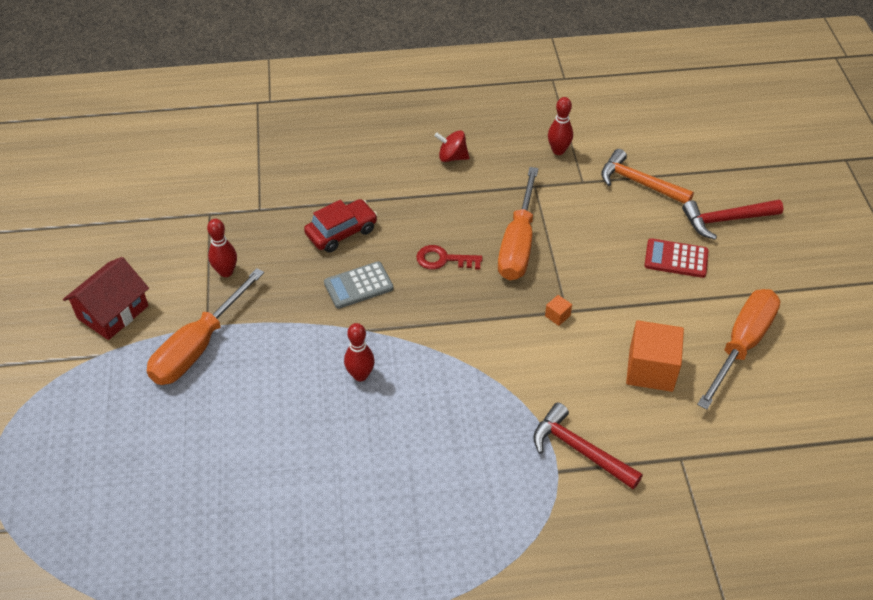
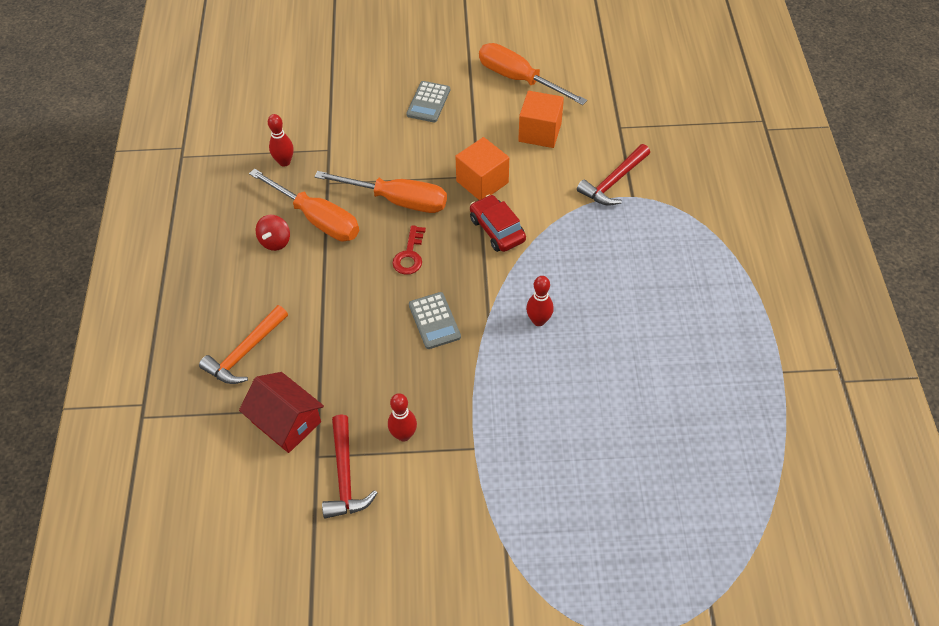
camera: 85 degrees left, 5 degrees up
(113, 312) = (448, 540): red house -> red house (286, 422)
(198, 347) = (499, 454): orange screwdriver -> orange screwdriver (317, 219)
(341, 232) = (363, 334): red car -> red car (497, 229)
(557, 316) = (482, 182): orange cube -> orange cube, size x2.43
(639, 183) = (337, 113): orange hammer -> orange hammer (245, 352)
(676, 259) = (428, 102): red calculator -> grey calculator
(726, 220) = (390, 67): red hammer -> red hammer (345, 476)

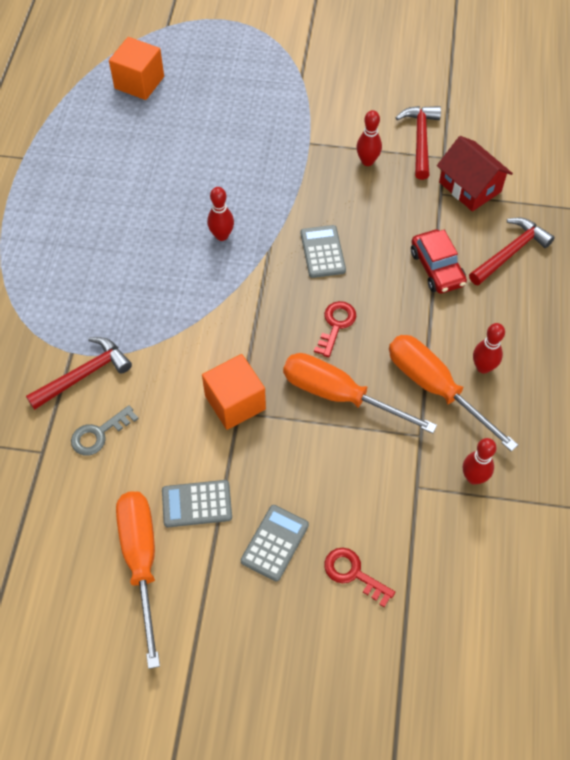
camera: 170 degrees left, 5 degrees up
(245, 352) = (510, 252): orange hammer -> red hammer
(275, 241) = (483, 367): red spinning top -> red bowling pin
(370, 94) = (353, 573): none -> red key
(491, 115) = (197, 504): none -> grey calculator
(497, 229) = (235, 338): red car -> red car (437, 268)
(518, 79) = (141, 561): orange screwdriver -> orange screwdriver turned 150 degrees counterclockwise
(540, 132) = (143, 463): orange cube -> orange cube (139, 82)
(582, 145) = (99, 434): none -> grey key

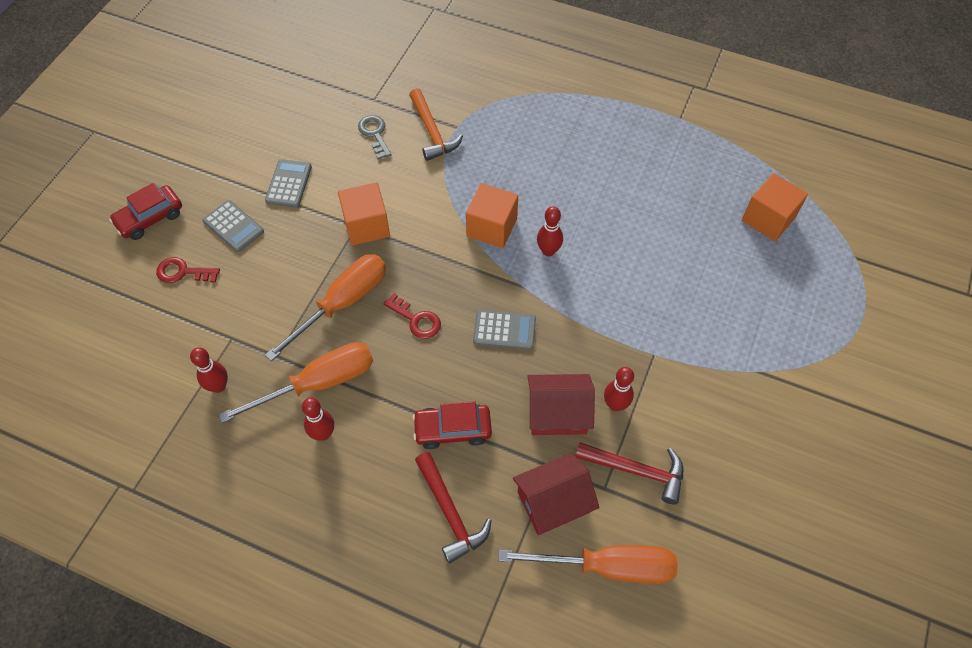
camera: 105 degrees right, 0 degrees up
(84, 375) = (432, 132): red hammer -> orange hammer
(141, 561) = (260, 144): orange screwdriver -> orange screwdriver (607, 566)
(206, 288) = (491, 227): none -> orange cube
(290, 649) = (150, 218): none -> red car
(353, 573) = (183, 272): red key -> red key turned 135 degrees counterclockwise
(391, 198) = (557, 413): none -> red house

